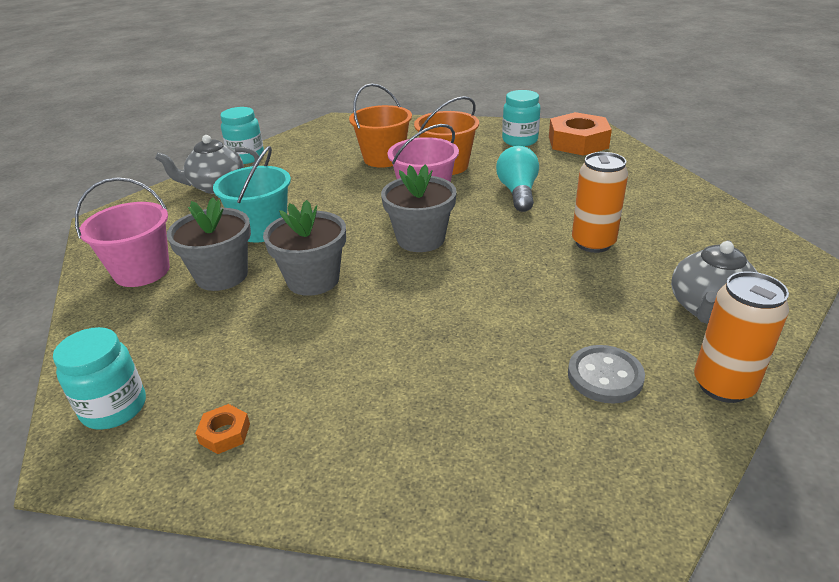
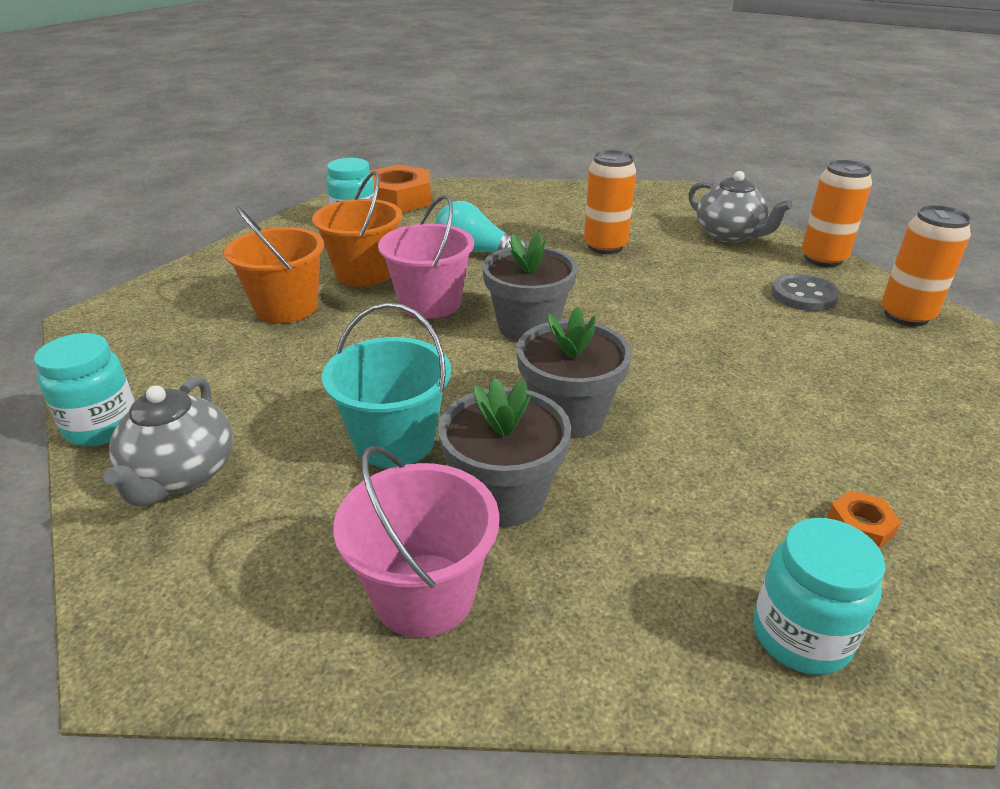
camera: 70 degrees left, 0 degrees up
(626, 465) = (906, 316): none -> orange can

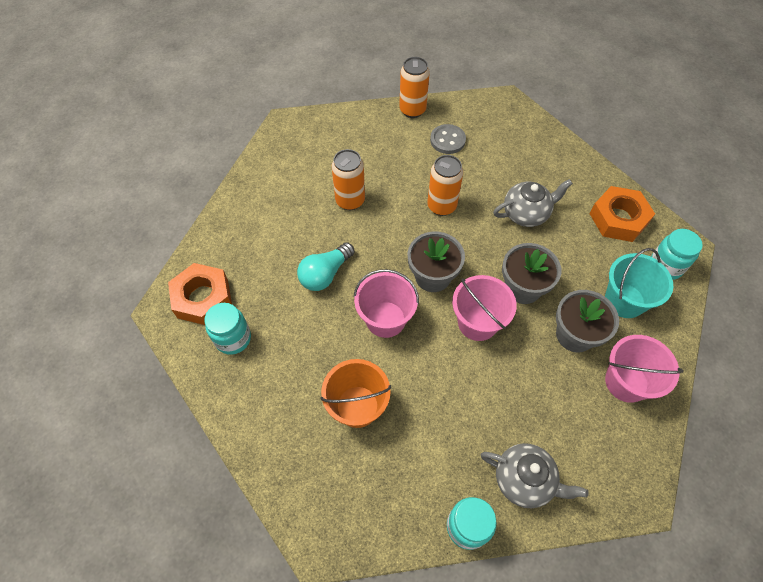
camera: 70 degrees left, 25 degrees up
(364, 273) = (326, 349): orange bucket -> none
(394, 441) = (522, 371): turquoise bucket -> turquoise bucket (624, 300)
(468, 379) = (477, 322): none -> pink bucket
(729, 235) = (364, 134): grey teapot -> grey teapot (526, 213)
(860, 526) = (618, 218): orange nut -> orange nut, size x2.30
(906, 316) = (482, 113): orange can -> orange can (441, 206)

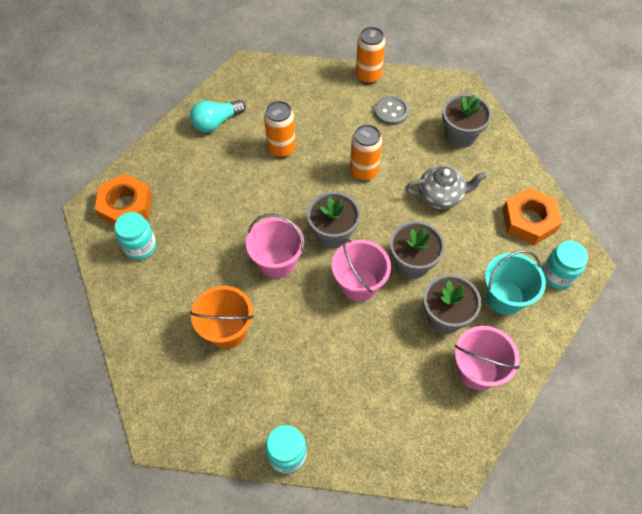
camera: 15 degrees right, 0 degrees up
(325, 274) = (237, 210): turquoise light bulb -> turquoise light bulb (216, 122)
(523, 149) = (460, 135): none -> grey flower pot
(524, 480) = (351, 430): grey teapot -> none

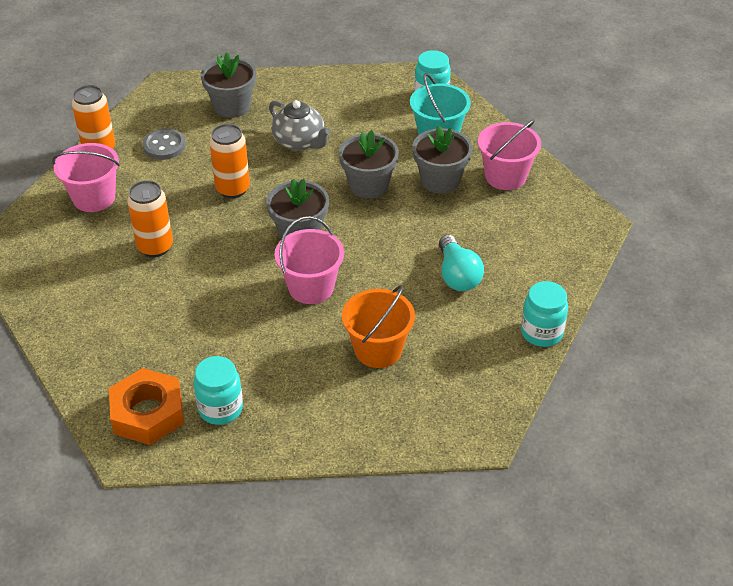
camera: 70 degrees left, 15 degrees down
(216, 122) = (71, 296): turquoise light bulb -> turquoise light bulb (457, 275)
(359, 284) = (373, 230): pink bucket -> pink bucket (94, 198)
(441, 196) = (299, 142): grey teapot -> grey teapot turned 120 degrees clockwise
(528, 220) = (363, 94): orange nut -> none

